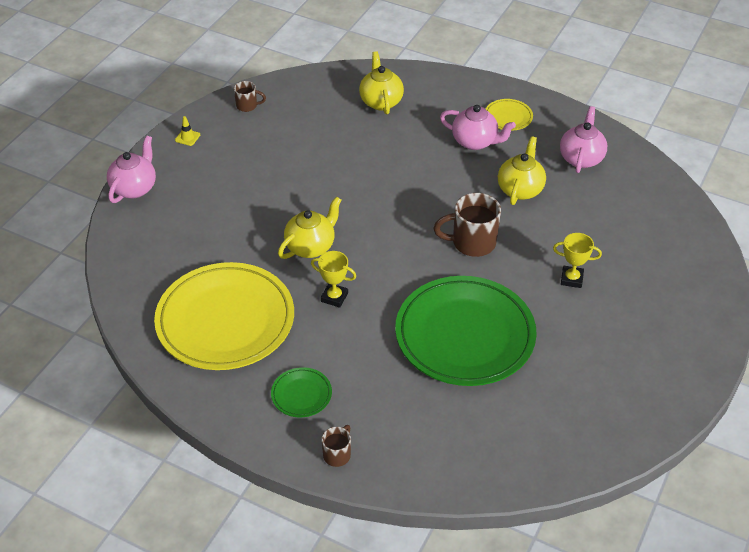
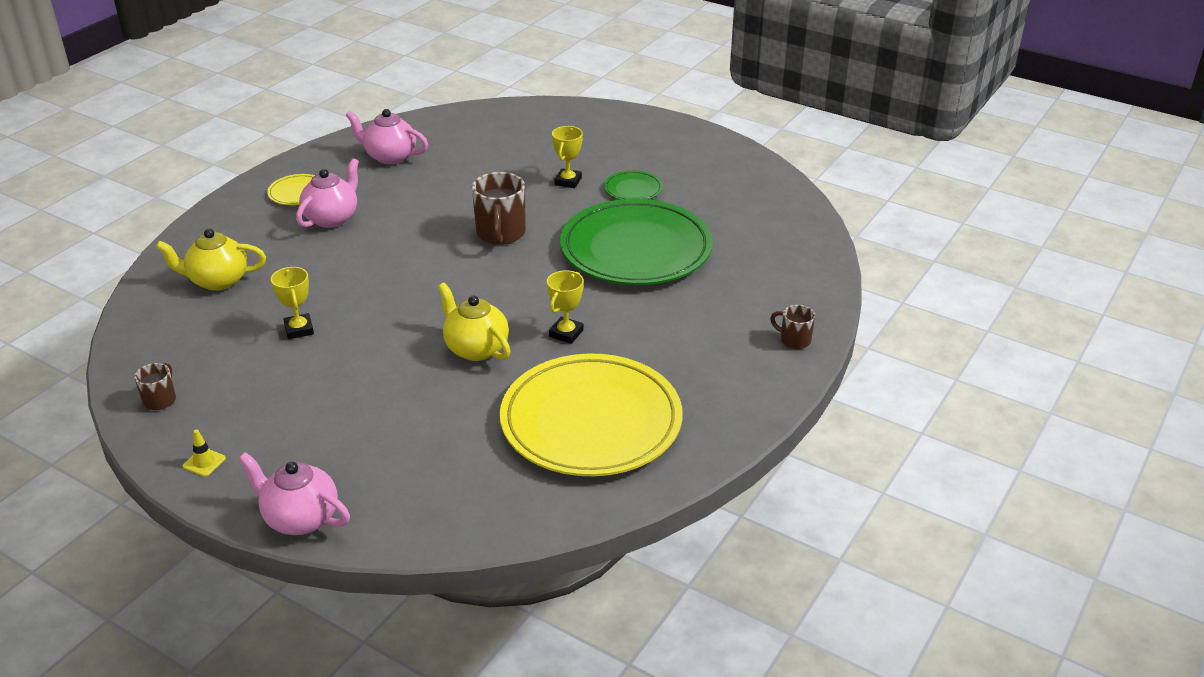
camera: 85 degrees left, 10 degrees down
(301, 394) = (712, 362): green plate -> green plate (633, 189)
(326, 151) = (299, 329): none -> yellow trophy
(520, 189) = (425, 197): yellow teapot -> none

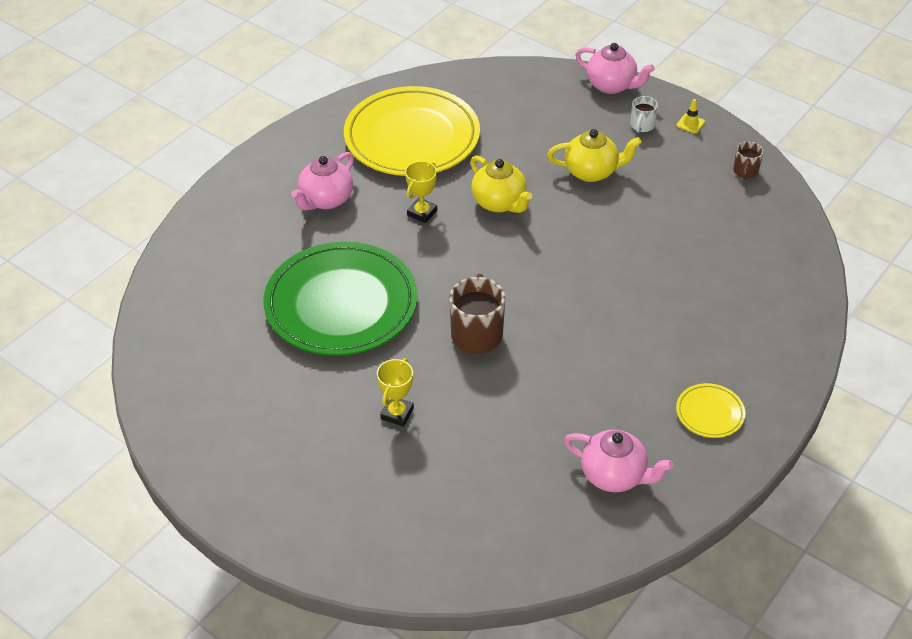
camera: 175 degrees left, 10 degrees up
(217, 281) = (749, 288): yellow teapot -> yellow teapot (592, 172)
(274, 455) = (642, 126): none -> white mug
(299, 329) = (655, 230): yellow trophy -> none
(332, 218) = (660, 369): pink teapot -> pink teapot (326, 200)
(633, 189) = (324, 395): green plate -> none
(794, 340) = (231, 196): brown mug -> none

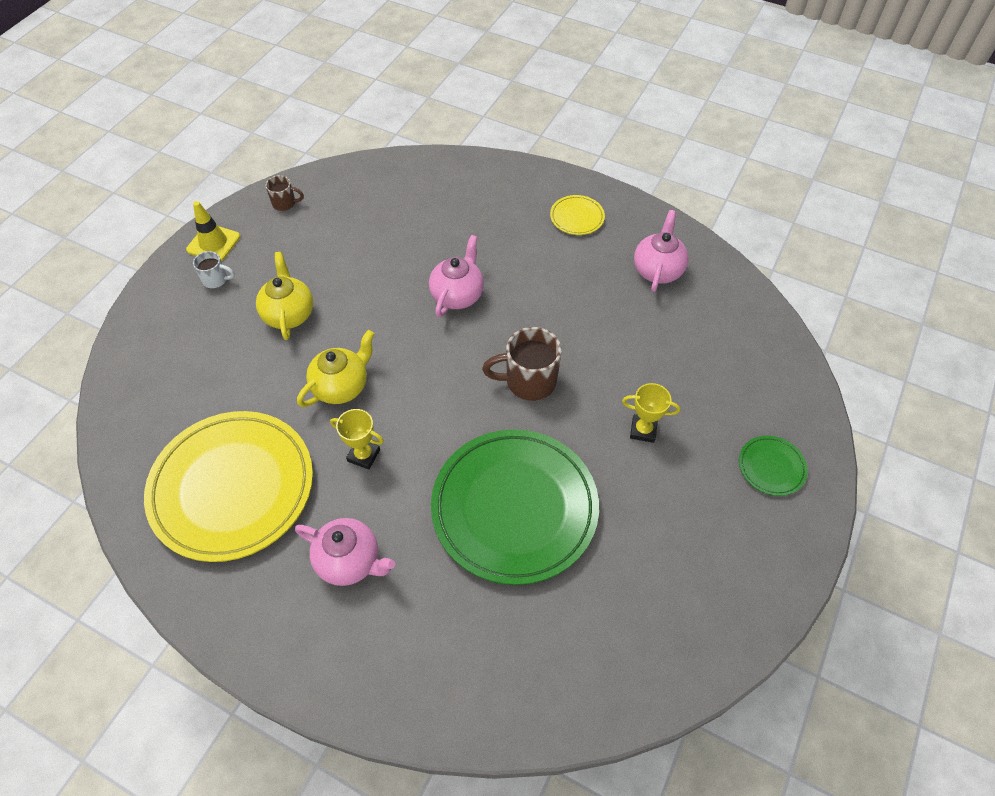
camera: 100 degrees left, 10 degrees up
(325, 512) = (771, 467): none -> green plate
(611, 85) = (146, 309): pink teapot -> pink teapot (457, 295)
(690, 124) = (213, 243): yellow traffic cone -> yellow traffic cone, size x1.81

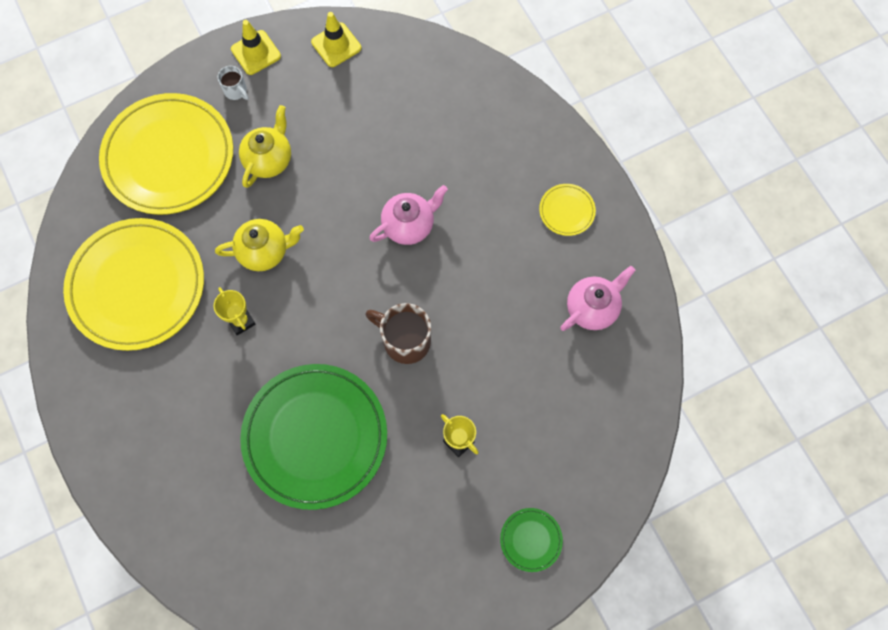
camera: 35 degrees right, 15 degrees up
(186, 363) = (169, 157): none -> yellow plate
(285, 203) = (336, 45): brown mug -> yellow traffic cone
(350, 561) = (177, 397): pink teapot -> none

